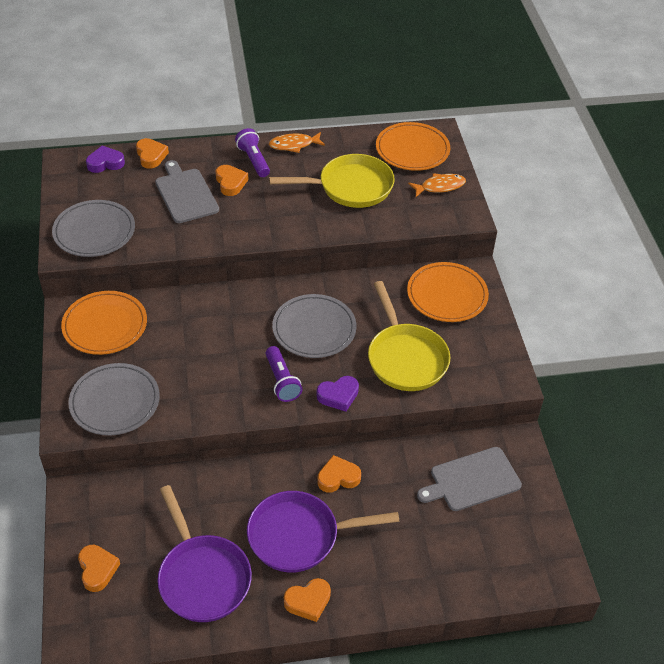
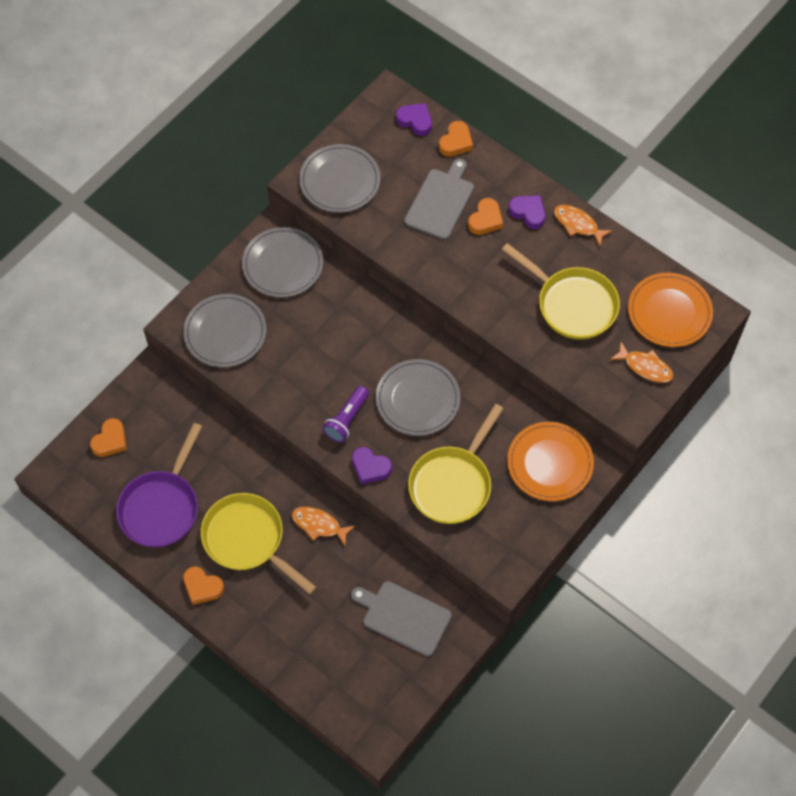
camera: 50 degrees right, 15 degrees up
(105, 325) = (283, 264): orange plate -> grey plate
(253, 160) = (528, 213): purple flashlight -> purple heart
(299, 536) = (247, 540): purple pan -> yellow pan
(338, 477) = (319, 525): orange heart -> orange fish

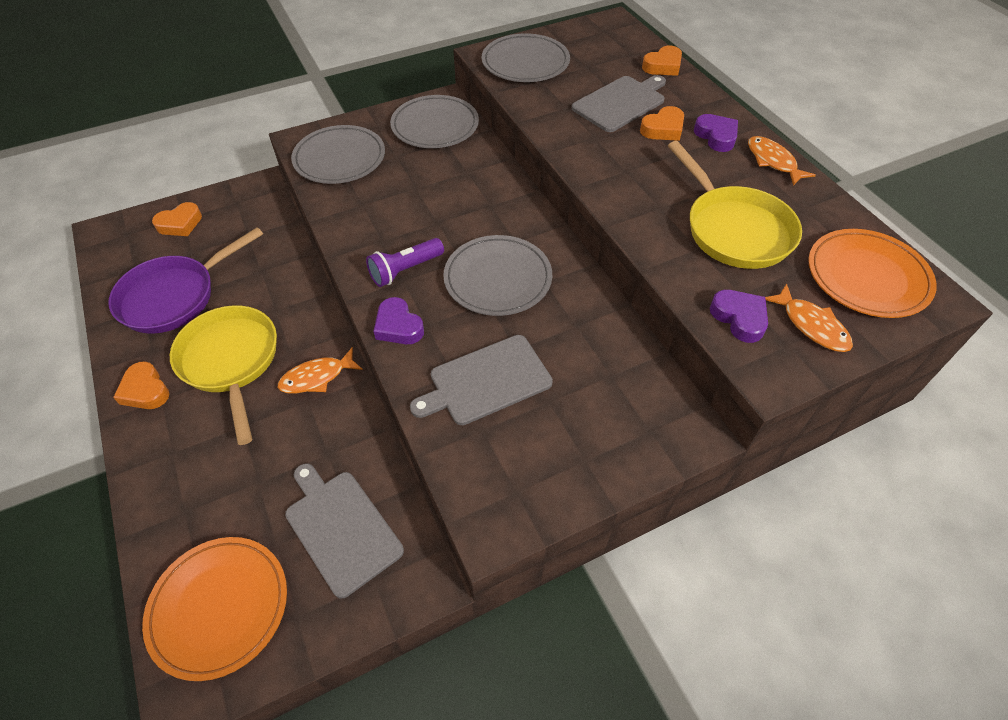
camera: 25 degrees right, 10 degrees down
(319, 525) = (317, 377): orange fish -> orange fish turned 75 degrees counterclockwise
(415, 121) = (629, 43): purple heart -> purple heart (739, 318)
(452, 484) = (486, 381): yellow pan -> grey cutting board
(550, 463) = (627, 405): orange plate -> orange plate (219, 607)

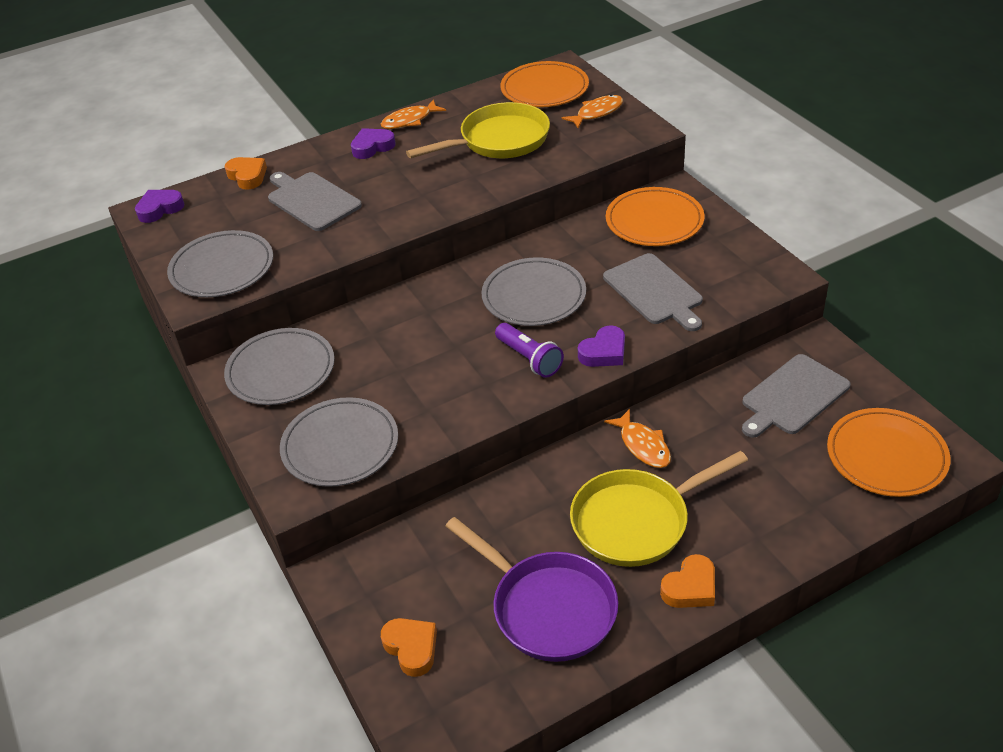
camera: 90 degrees left, 10 degrees down
(623, 399) = (654, 221): none -> orange plate
(663, 129) = (359, 175): orange heart -> none
(739, 318) = (596, 140): purple heart -> purple heart (160, 209)

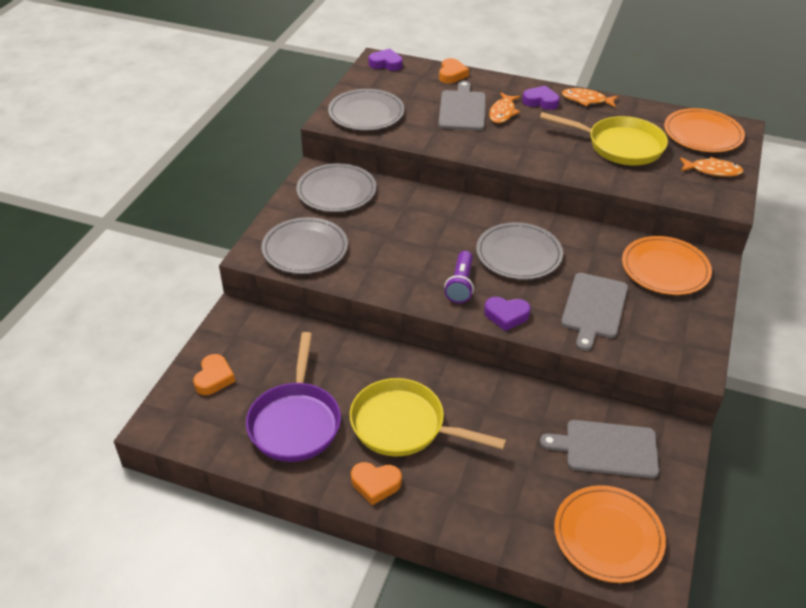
camera: 45 degrees right, 0 degrees up
(643, 445) = (472, 392): orange fish -> orange fish (503, 112)

